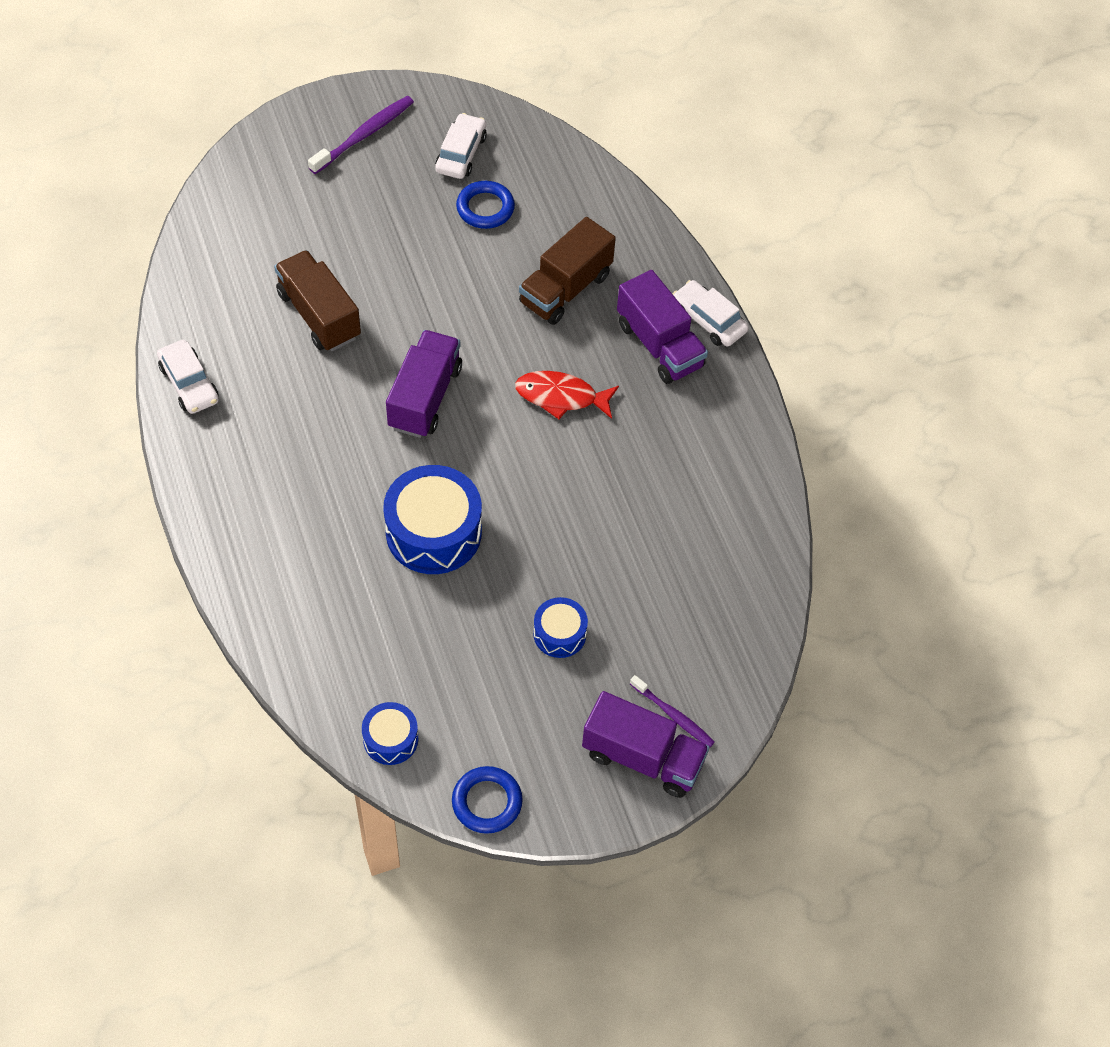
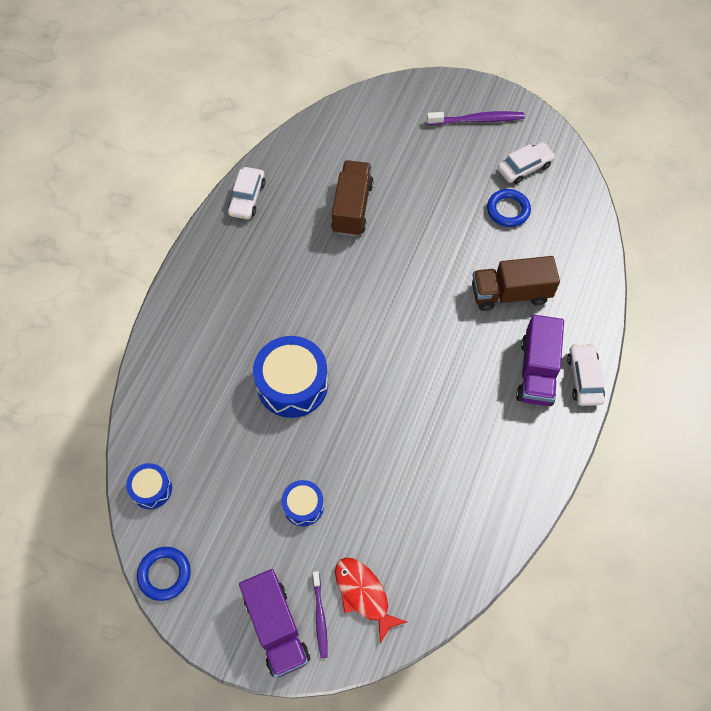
camera: 45 degrees right, 5 degrees up
(425, 397) = (364, 299): purple truck -> none
(561, 397) = (444, 358): red fish -> red fish (363, 594)

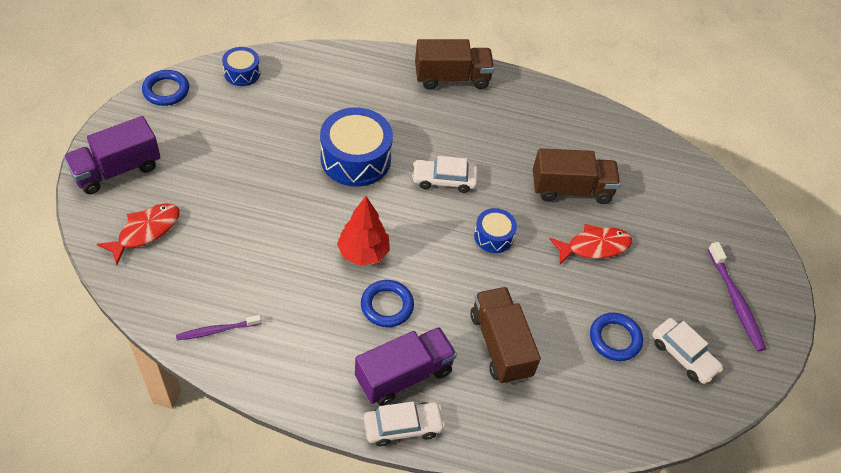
camera: 75 degrees right, 10 degrees down
(197, 282) = (452, 78): none -> brown truck
(247, 198) = (557, 104): white car -> white car (444, 180)
(303, 506) = (231, 178): blue drum -> blue drum (493, 236)
(320, 617) = (125, 200): purple toothbrush -> purple toothbrush (217, 330)
(408, 389) = (363, 253): none -> red tree
(416, 204) = (594, 246): none -> red fish
(467, 376) = (387, 306): none -> blue ring
(536, 371) = (404, 375): purple truck -> purple truck turned 150 degrees clockwise

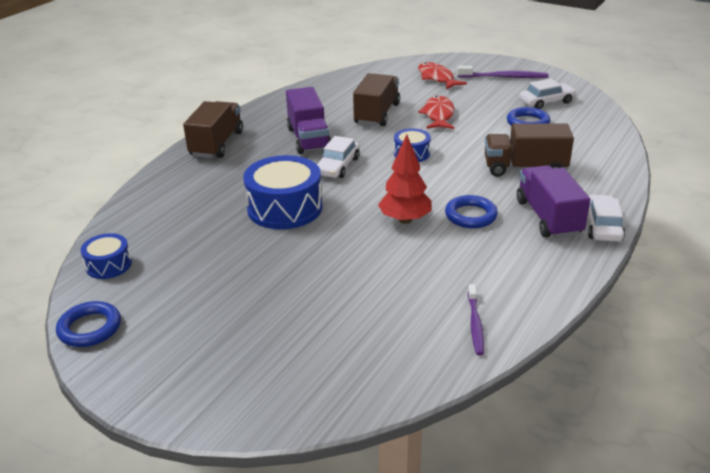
camera: 65 degrees left, 20 degrees down
(117, 170) = (198, 385): purple truck -> purple truck (308, 139)
(145, 231) = (314, 367): red fish -> red fish (437, 78)

